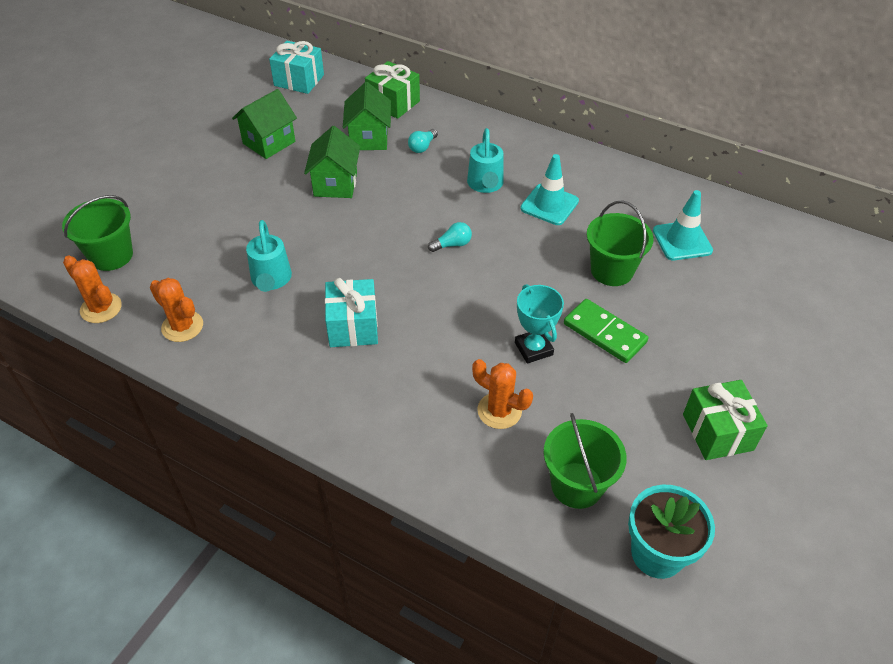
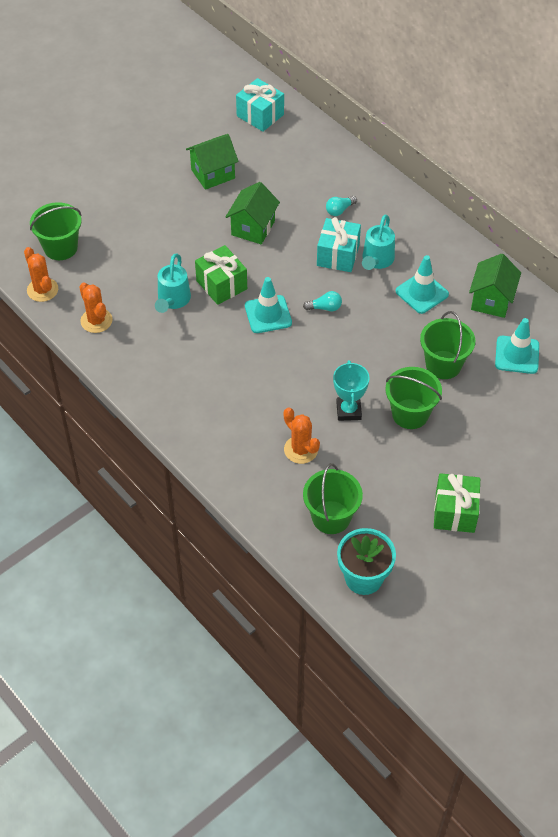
camera: 20 degrees right, 5 degrees up
(353, 326) = (220, 355): turquoise gift -> turquoise gift (338, 255)
(369, 138) = (297, 190): green house -> green house (491, 300)
(391, 267) = (268, 314): none -> turquoise traffic cone
(393, 103) = (333, 159): green gift -> green gift (221, 285)
(604, 333) = (410, 414): green domino -> green bucket

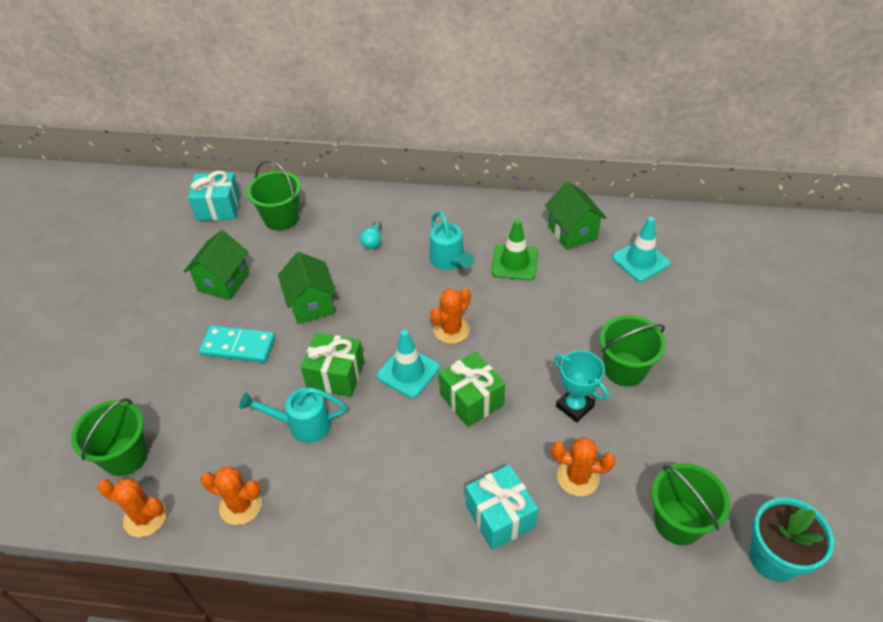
camera: 40 degrees left, 5 degrees down
(173, 300) = (302, 425): turquoise watering can -> turquoise watering can turned 120 degrees clockwise
(181, 225) = (238, 346): none -> turquoise domino
(325, 308) = (451, 330): turquoise light bulb -> orange cactus
(338, 255) = (412, 278): turquoise gift -> turquoise gift (500, 516)
(422, 293) = (514, 262): turquoise traffic cone -> green traffic cone
(443, 365) = (599, 308): green bucket -> green bucket (281, 218)
(455, 512) = (760, 427): green gift -> green gift (471, 399)

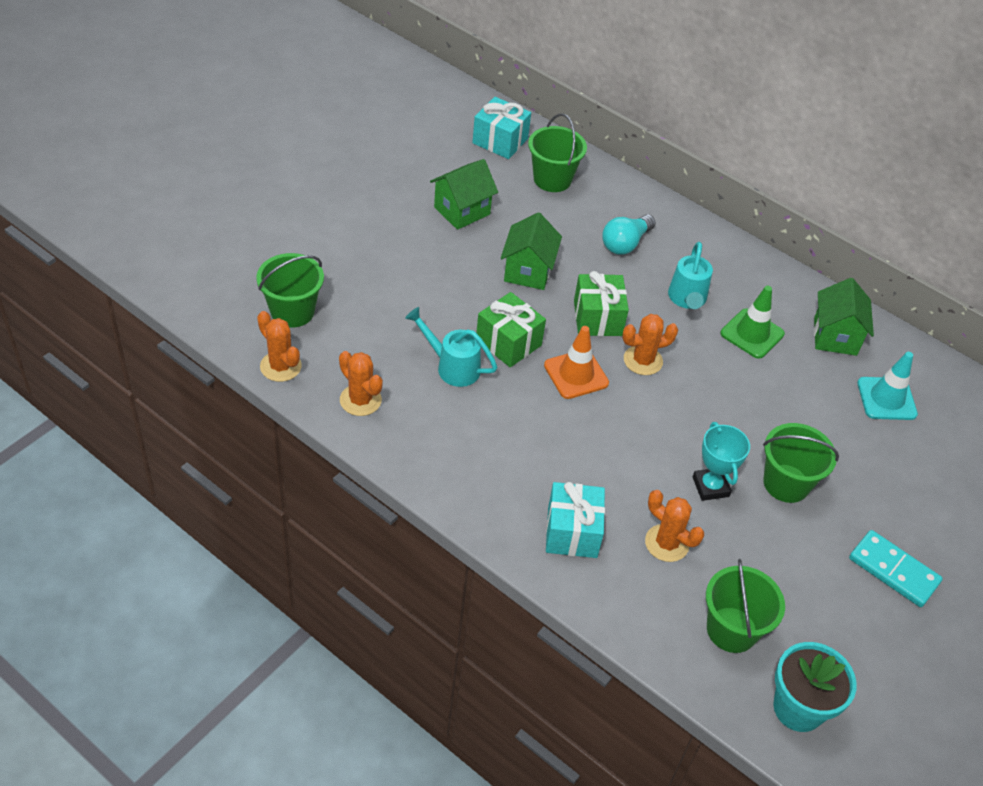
camera: 25 degrees right, 0 degrees up
(238, 346) = (439, 273): turquoise domino -> turquoise domino (893, 571)
(373, 241) = (625, 243): turquoise light bulb -> turquoise light bulb, size x1.59
(408, 372) = (576, 374): turquoise traffic cone -> orange traffic cone
(471, 399) = (617, 428): green gift -> green gift (598, 318)

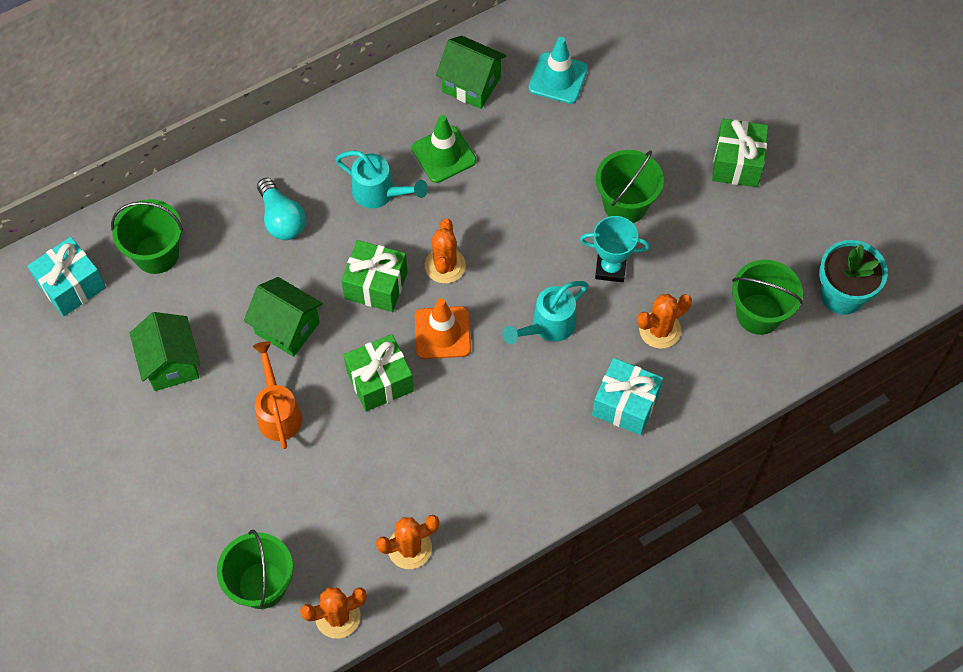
camera: 65 degrees left, 15 degrees up
(449, 284) = (278, 412): none -> orange watering can
(452, 367) = (394, 445): turquoise watering can -> turquoise watering can (548, 326)
(893, 571) = (737, 163): turquoise domino -> green gift

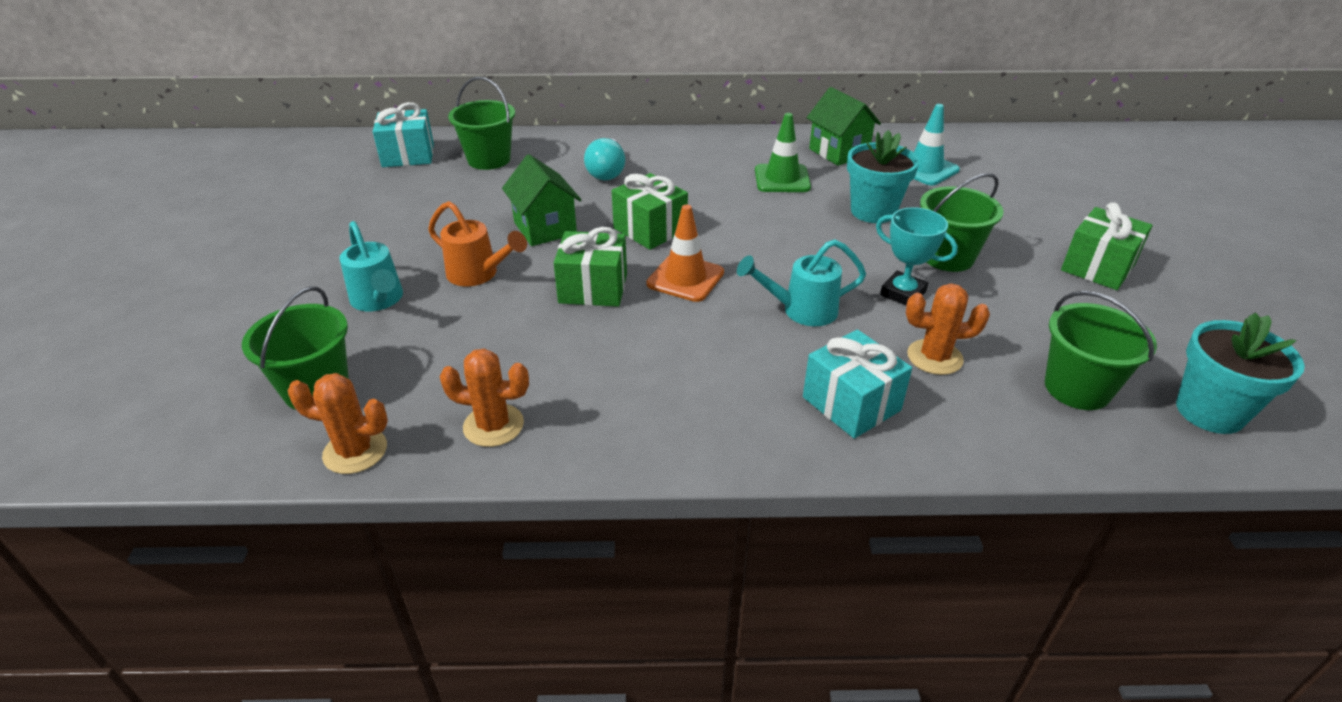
camera: 30 degrees right, 25 degrees down
(171, 363) = (427, 216): green house -> none
(278, 412) = (478, 274): orange watering can -> orange watering can turned 105 degrees clockwise
(379, 193) = (704, 182): turquoise watering can -> turquoise watering can (379, 300)
(445, 265) = (727, 238): orange cactus -> none
(542, 168) = (873, 211): none -> turquoise flower pot

